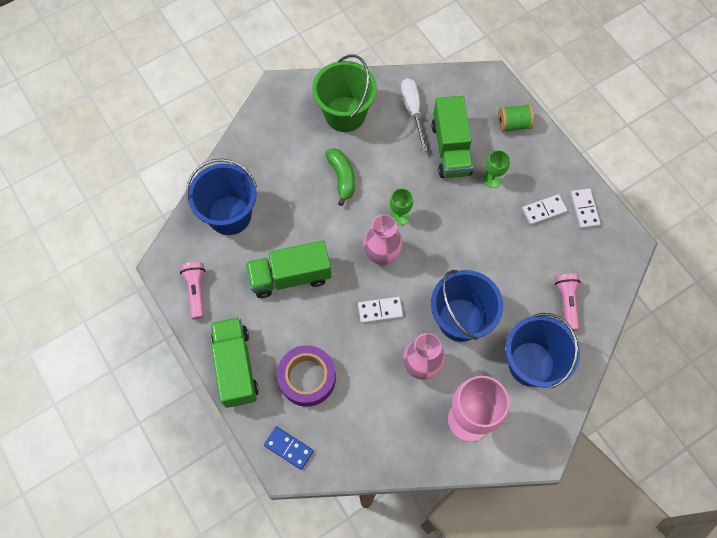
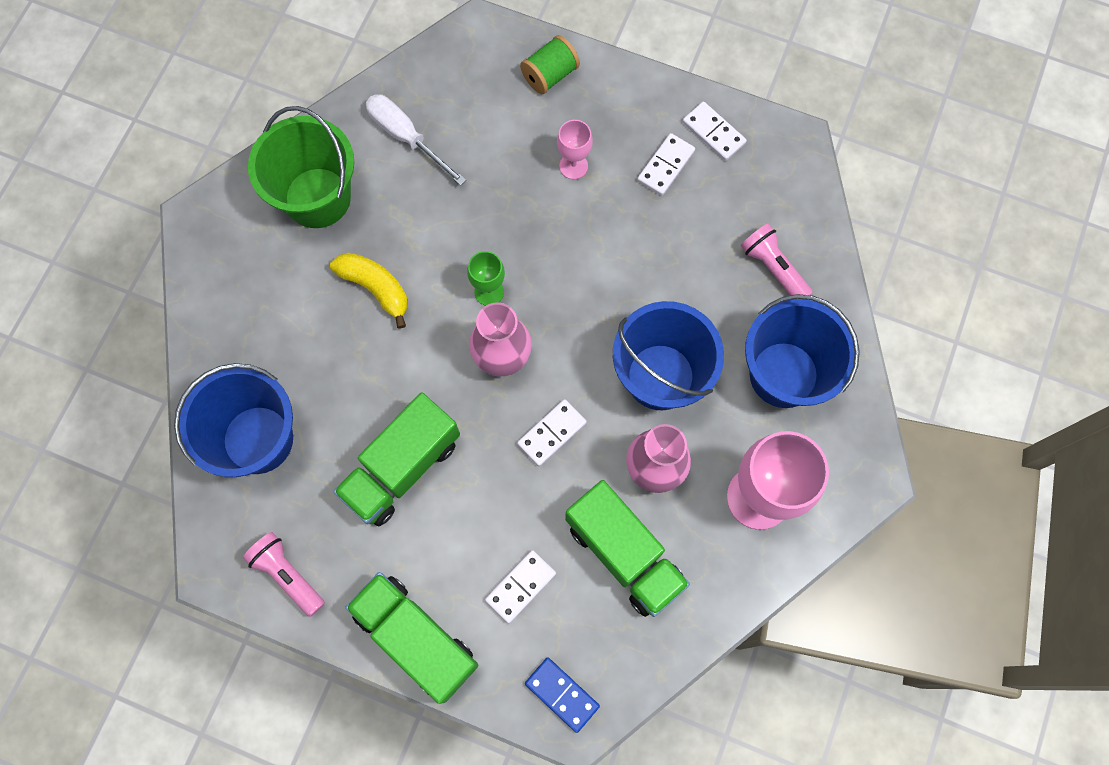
camera: 35 degrees left, 5 degrees up
(289, 448) = (562, 694): blue domino -> blue domino turned 45 degrees clockwise
(307, 378) = (520, 587): purple tape -> white domino
(342, 178) = (376, 288): green banana -> yellow banana
(450, 149) = (492, 158): green truck -> green truck (624, 554)
(492, 179) = (573, 166): green goblet -> pink goblet

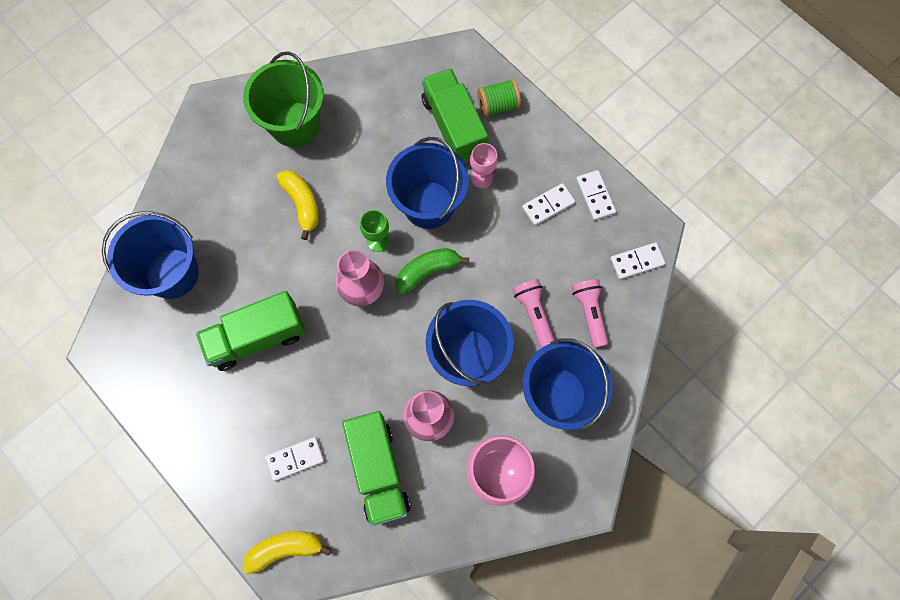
camera: 25 degrees right, 0 degrees up
(288, 575) = (145, 375): pink flashlight -> pink flashlight (534, 314)
(406, 137) = (375, 107): white screwdriver -> none
(416, 638) = (207, 460): green truck -> green truck (453, 126)
(527, 224) = (429, 204): none -> blue bucket
(552, 433) = (371, 361): white domino -> white domino (636, 262)
(562, 694) = (285, 549): blue domino -> yellow banana
(565, 302) = (427, 271): none -> green banana

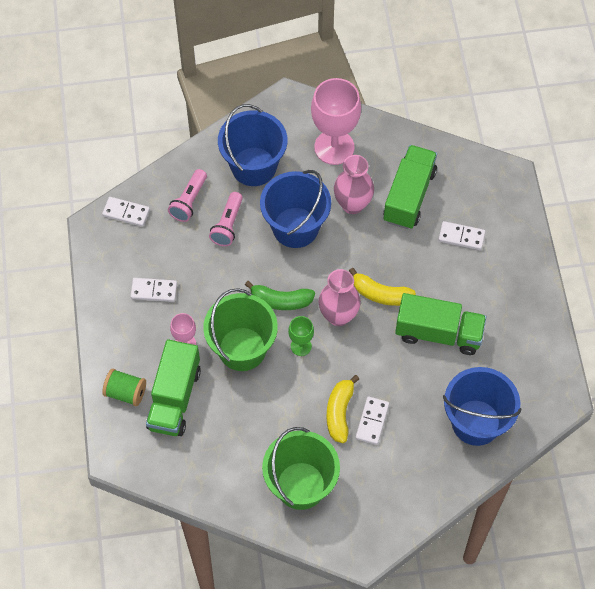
camera: 145 degrees left, 10 degrees down
(285, 549) = (501, 189): yellow banana -> yellow banana (380, 294)
(429, 204) = (242, 349): blue bucket -> green bucket
(595, 196) = (114, 275): white domino -> white domino (372, 421)

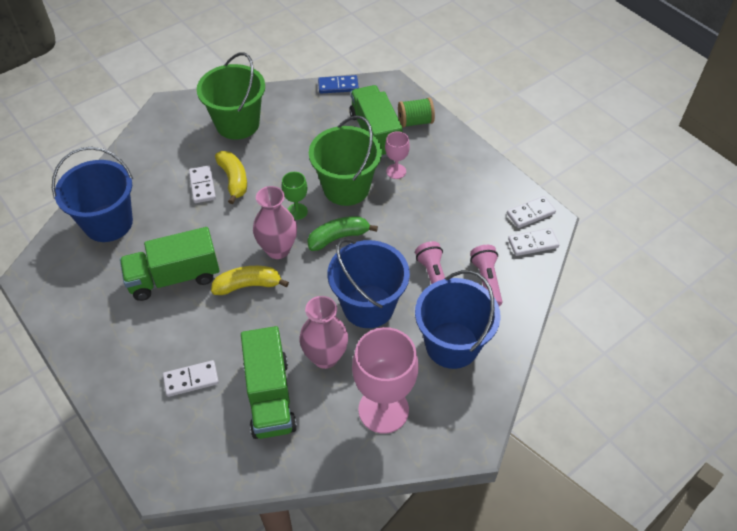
camera: 150 degrees right, 10 degrees down
(154, 290) = (454, 195): white domino -> white domino (530, 213)
(169, 484) = (338, 86): none -> blue domino

